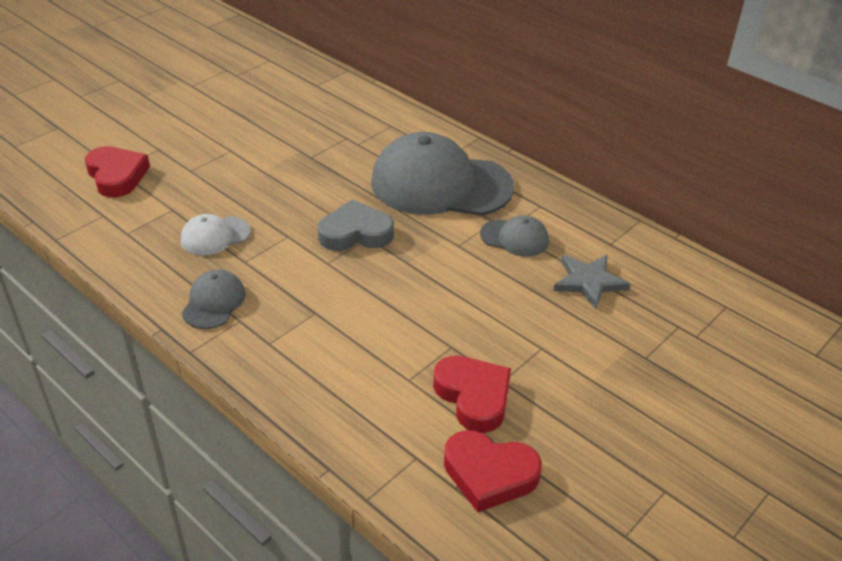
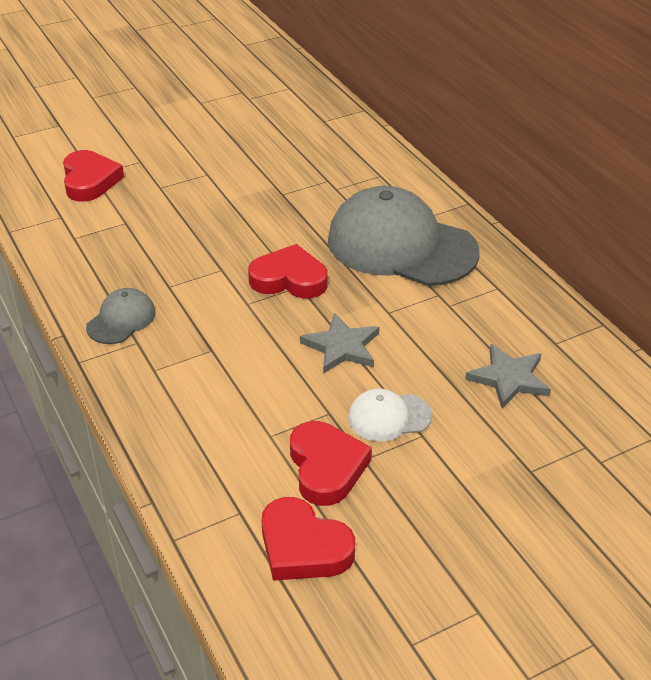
camera: 20 degrees right, 0 degrees up
(215, 236) = (152, 256): white cap -> white cap (389, 417)
(355, 233) = (289, 279): grey heart -> red heart
(433, 284) = (342, 347): none -> grey star
(514, 238) = (452, 316): grey cap -> none

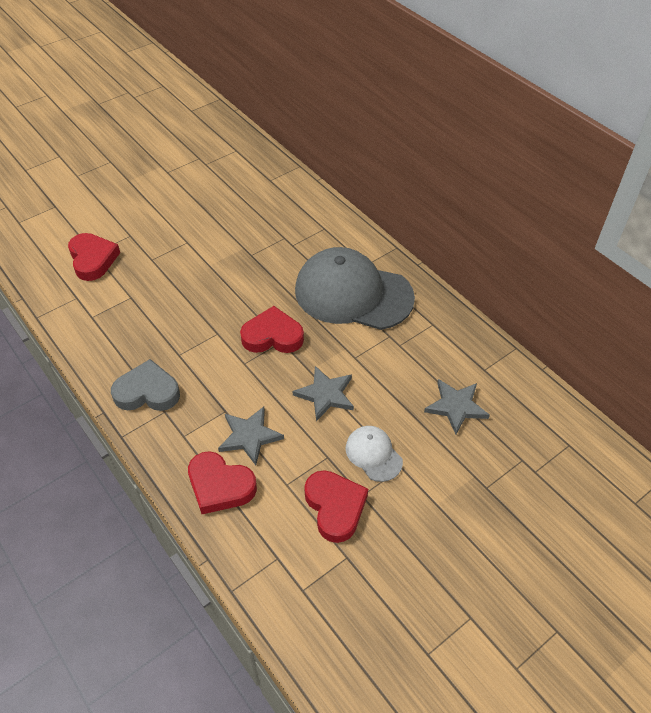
camera: 10 degrees left, 10 degrees up
(121, 320) = (147, 392): grey cap -> grey heart
(235, 379) = (249, 436): none -> grey star
(303, 547) = (331, 582): red heart -> red heart (220, 486)
(389, 417) = (373, 454): white cap -> white cap turned 75 degrees clockwise

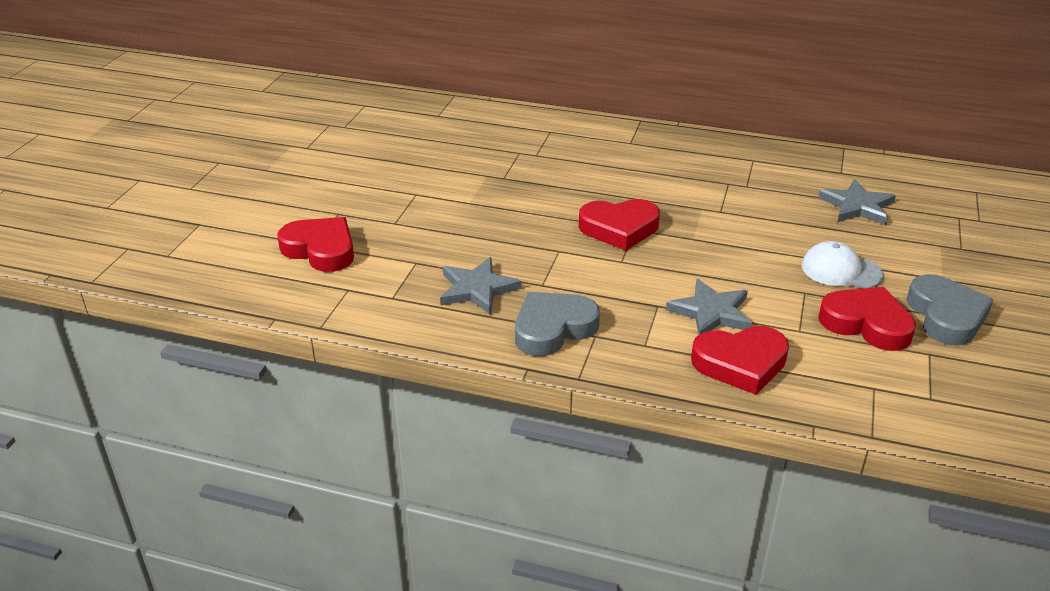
camera: 35 degrees left, 15 degrees down
(272, 336) = (619, 228): red heart -> red heart turned 150 degrees counterclockwise
(325, 394) = (735, 248): grey star -> grey star (477, 289)
(353, 294) = (650, 167): grey cap -> none
(397, 536) = (946, 316): none -> grey heart

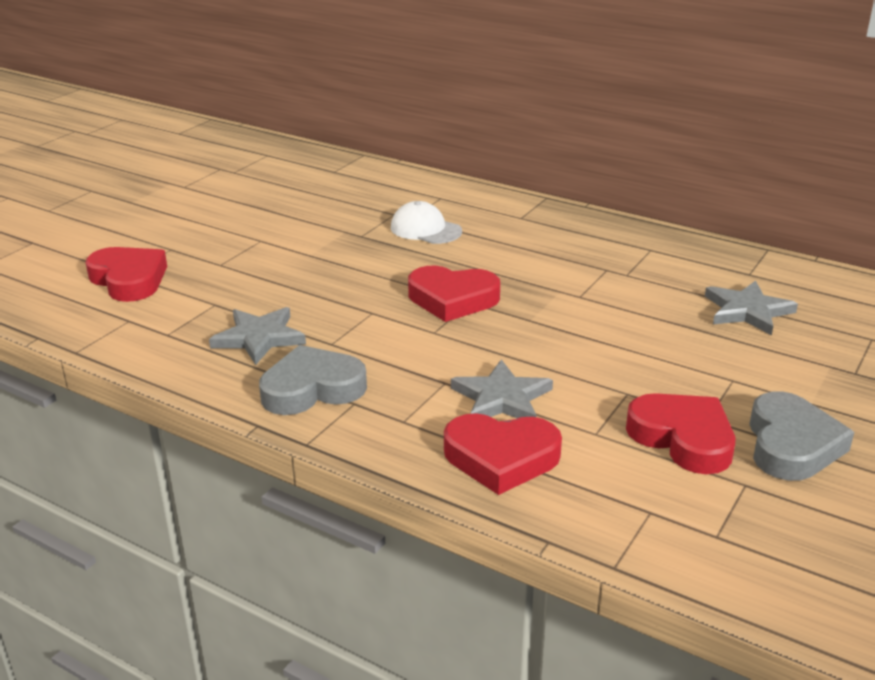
camera: 15 degrees right, 5 degrees down
(841, 270) = (686, 376): white cap -> white cap (425, 229)

